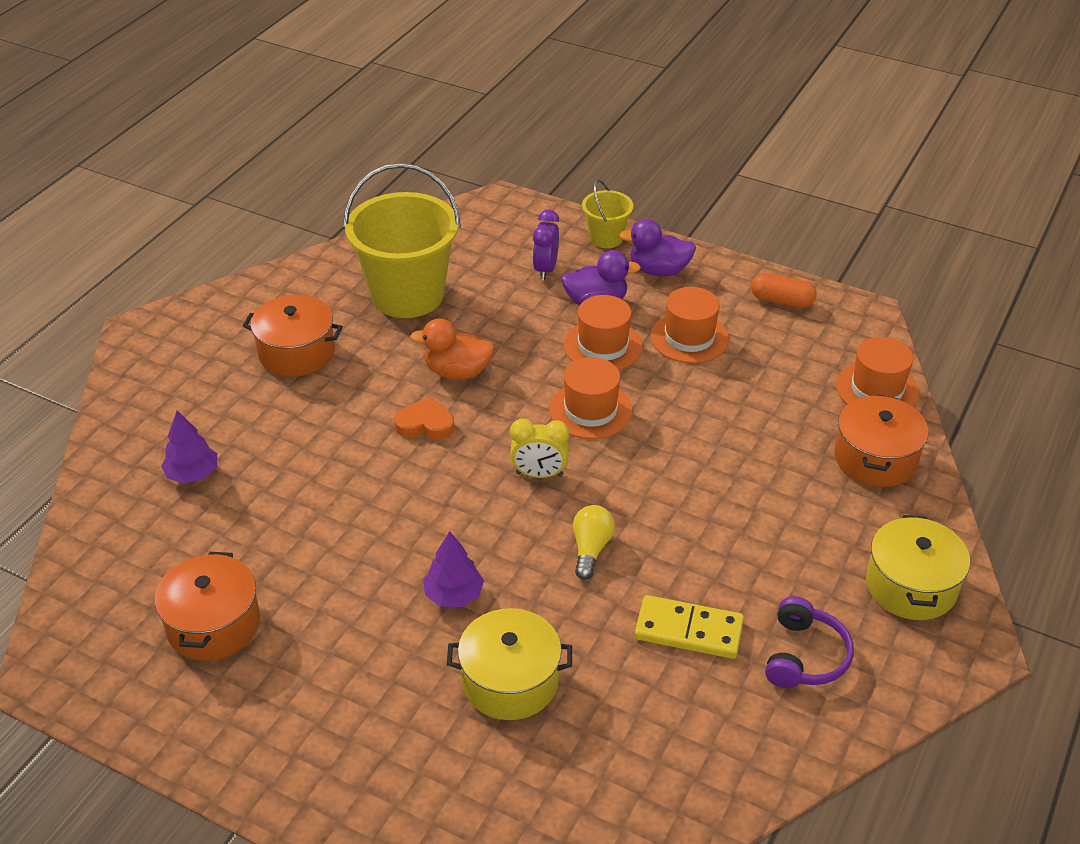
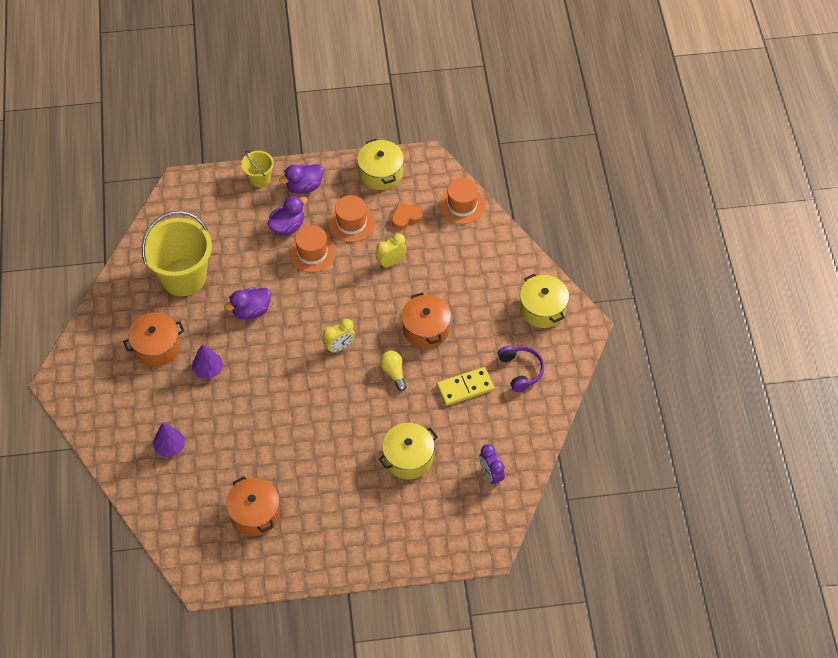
camera: 35 degrees left, 15 degrees up
(425, 424) = (261, 351): orange heart -> orange heart (406, 217)
(453, 595) = (351, 433): purple tree -> purple tree (208, 369)
(457, 372) = (251, 311): orange duck -> purple duck
(545, 269) = (244, 218): purple clock -> purple clock (491, 475)
(590, 410) = (336, 296): orange hat -> none
(708, 408) = (391, 262): none -> yellow clock
(782, 301) = (381, 173): orange capsule -> yellow pot
(875, 458) = (486, 247): orange pot -> orange pot (426, 329)

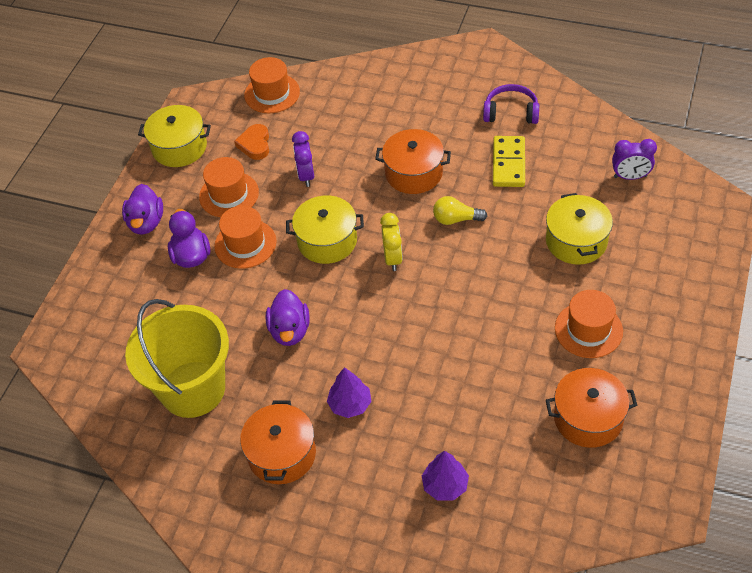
camera: 60 degrees left, 5 degrees down
(259, 179) = (102, 263): yellow bucket -> none
(329, 491) = (588, 330): none -> orange hat
(391, 262) = (306, 176): yellow clock -> purple clock
(542, 309) = (444, 72): yellow pot -> yellow pot (327, 241)

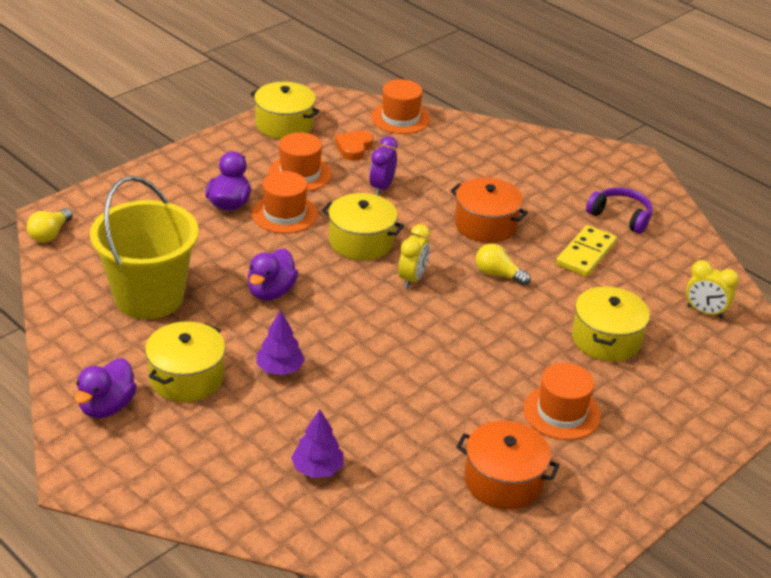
camera: 20 degrees right, 15 degrees down
(60, 368) = (50, 234): none -> yellow light bulb
(146, 222) = (210, 165): purple duck -> purple duck (107, 406)
(282, 454) = (186, 377): orange pot -> yellow pot
(630, 176) = (704, 312): purple clock -> yellow clock

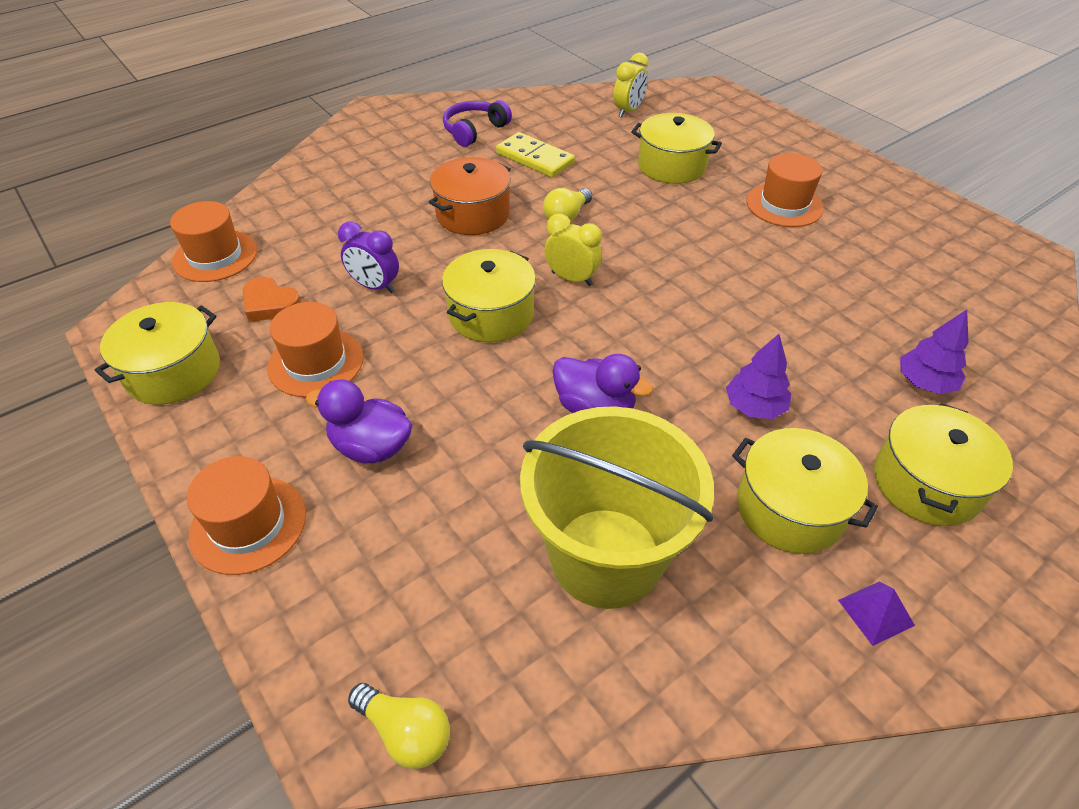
camera: 80 degrees left, 10 degrees up
(107, 406) = (876, 612): purple duck -> purple pyramid
(211, 450) = (926, 483): none -> yellow pot
(284, 214) = (413, 384): orange hat -> orange hat (248, 524)
(503, 481) = (892, 251): orange pot -> none

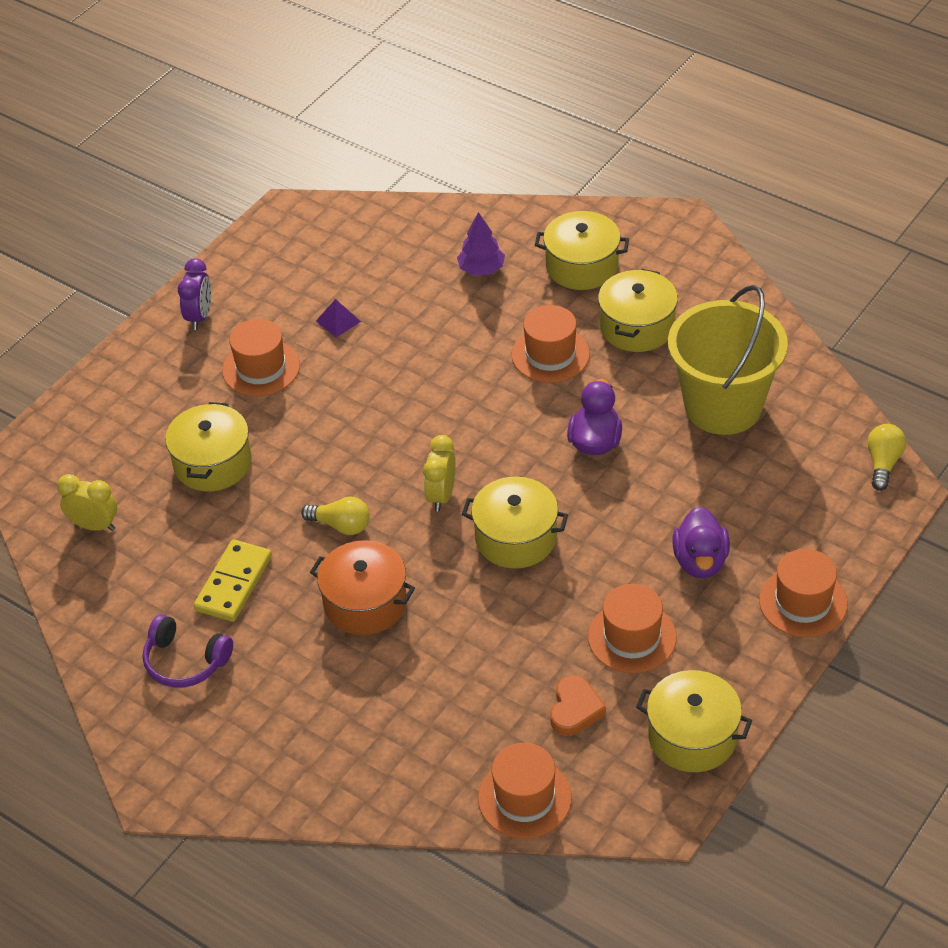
camera: 105 degrees left, 0 degrees up
(375, 286) = (514, 638): purple clock -> purple clock (199, 317)
(754, 407) = (550, 354): purple tree -> orange hat
(876, 612) = (695, 284): purple pyramid -> purple pyramid (338, 321)

